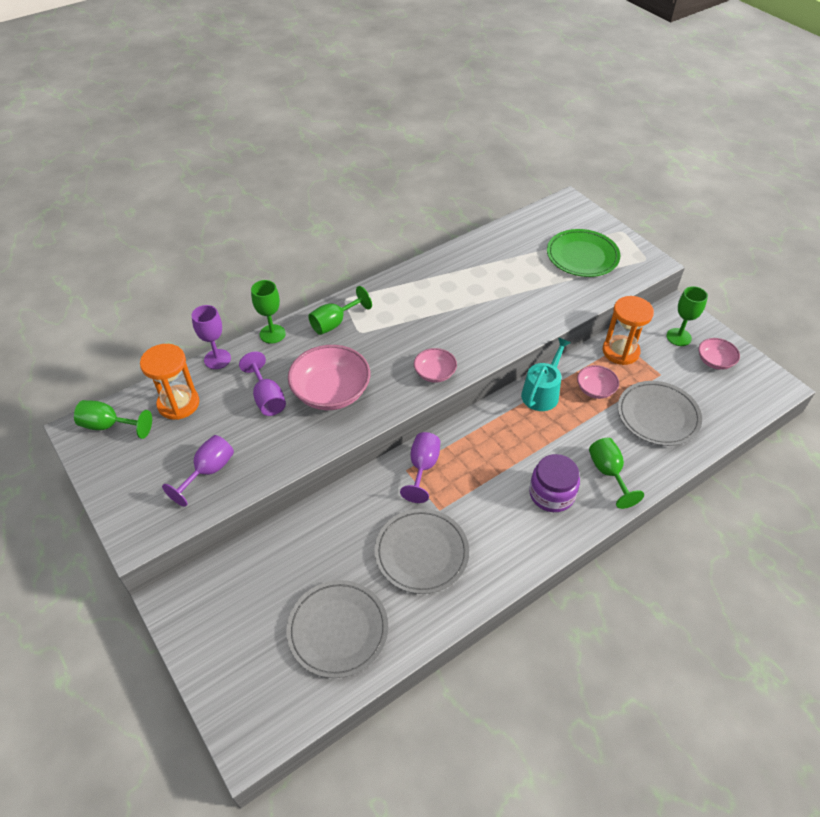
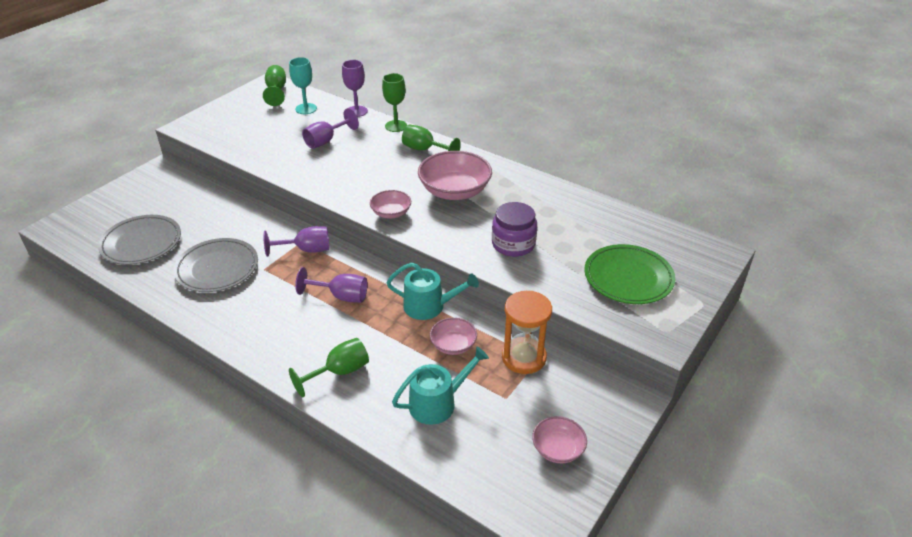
camera: 70 degrees right, 10 degrees down
(178, 404) = (306, 109): orange hourglass -> turquoise goblet
(208, 471) = (247, 136): purple goblet -> purple goblet (341, 296)
(331, 392) = (344, 166): pink bowl -> pink bowl (454, 191)
(551, 494) = (300, 335): purple jar -> purple jar (513, 244)
(658, 416) = (437, 403): grey plate -> turquoise watering can
(678, 337) = (581, 408): green goblet -> none

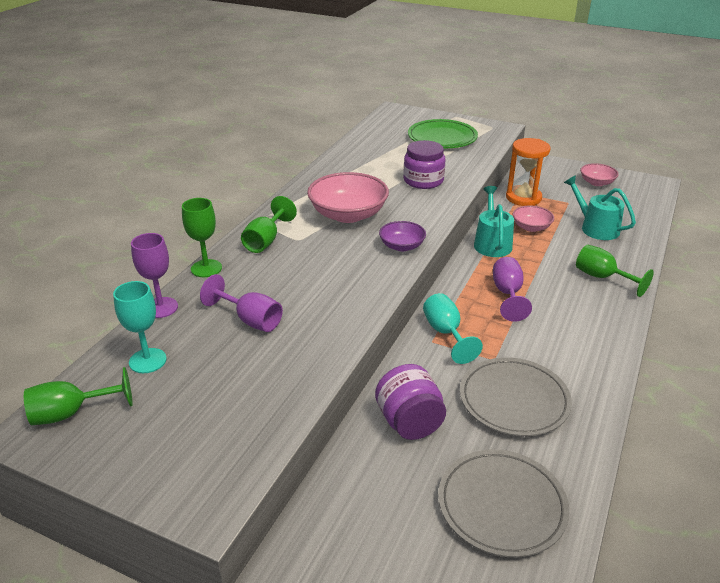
camera: 100 degrees left, 5 degrees down
(227, 219) = (409, 422): none -> purple jar
(306, 250) = (446, 333): purple goblet -> turquoise goblet
(391, 213) = (402, 246): pink bowl -> purple bowl

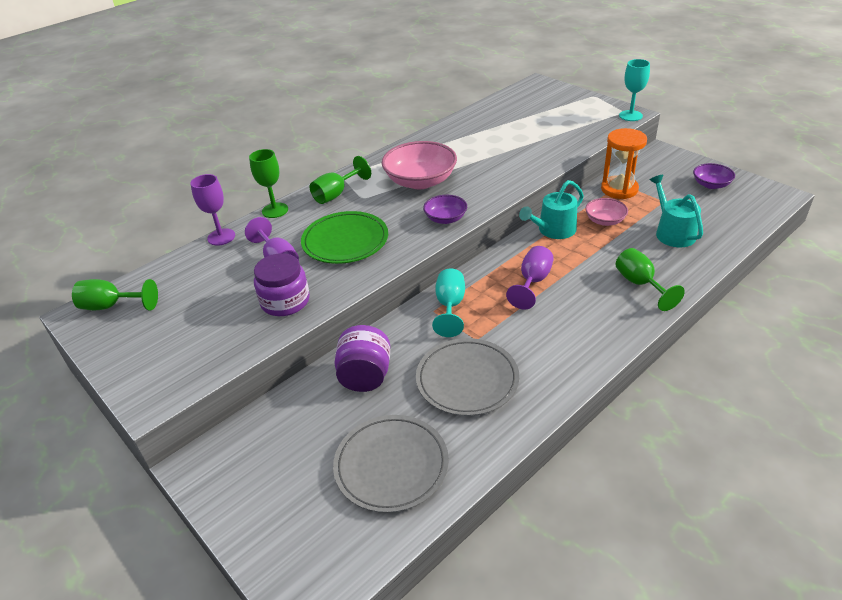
camera: 25 degrees right, 5 degrees up
(147, 361) = (185, 278): turquoise goblet -> turquoise goblet (630, 116)
(423, 180) = (512, 158): purple jar -> purple jar (285, 301)
(442, 138) = (562, 117): green plate -> green plate (345, 241)
(492, 243) = (553, 230): turquoise watering can -> turquoise watering can turned 150 degrees counterclockwise
(596, 182) = (711, 184): pink bowl -> purple bowl

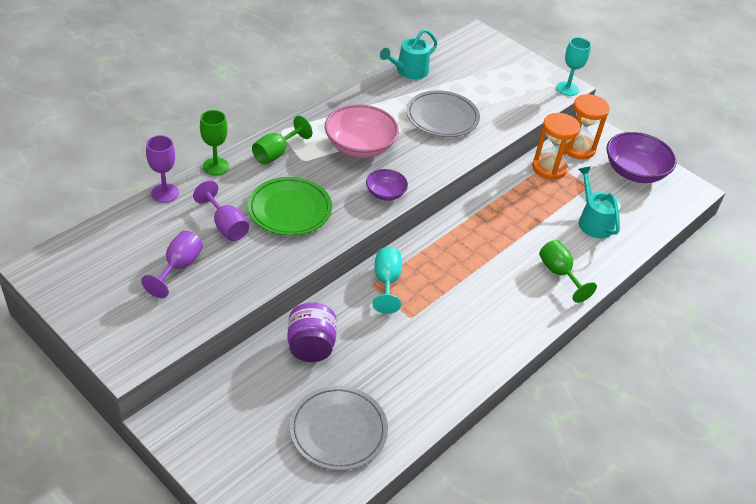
camera: 10 degrees left, 5 degrees up
(112, 306) = (68, 262): green goblet -> none
(285, 301) = (238, 271): purple jar -> none
(467, 380) = (402, 356): grey plate -> grey plate (442, 117)
(533, 282) = (463, 263): purple goblet -> purple goblet (178, 267)
(553, 230) = (484, 208): turquoise watering can -> turquoise watering can (409, 71)
(605, 221) = (533, 202): pink bowl -> none
(648, 170) = (578, 148): none -> orange hourglass
(711, 184) = (634, 171): purple bowl -> purple bowl, size x1.84

